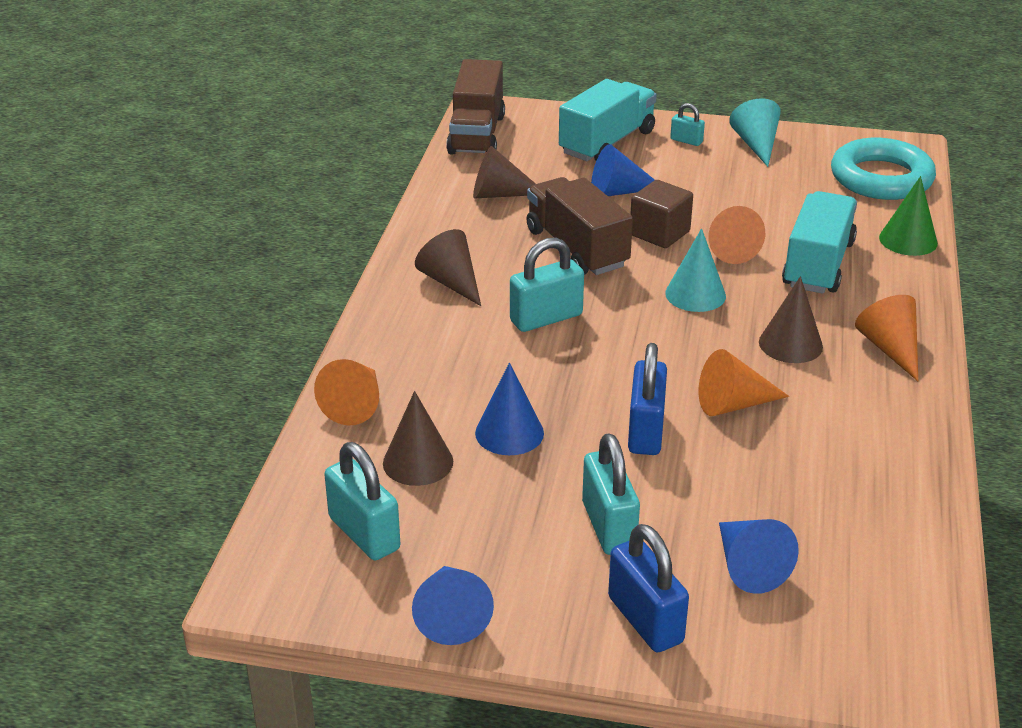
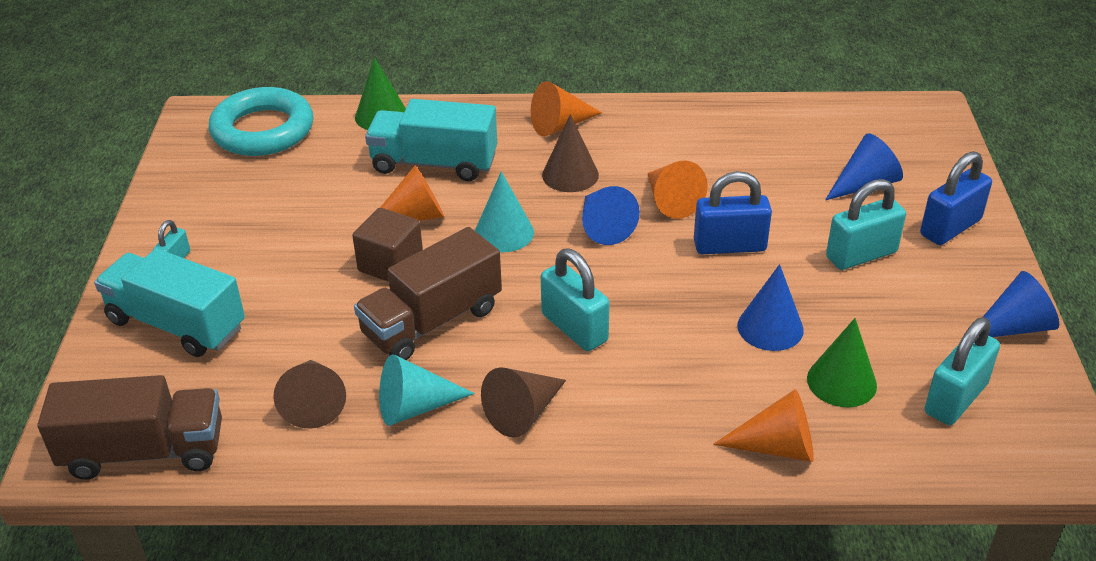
camera: 100 degrees left, 5 degrees up
(418, 462) = (841, 381): brown cone -> green cone
(618, 192) = (301, 303): blue cone -> blue cone (603, 226)
(756, 145) = (188, 210): turquoise cone -> turquoise cone (415, 407)

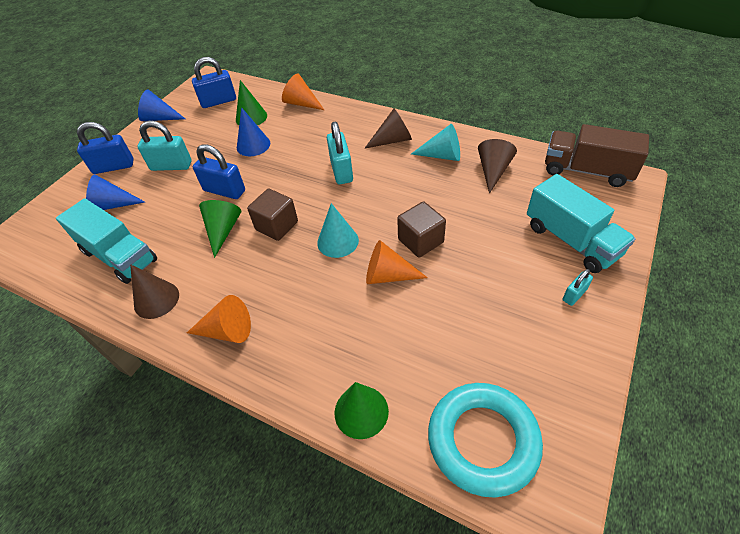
camera: 150 degrees left, 10 degrees up
(432, 321) = (413, 195): brown truck -> none
(434, 163) = (347, 325): turquoise truck -> turquoise truck (119, 256)
(570, 175) = (262, 275): brown cone -> brown cone (156, 299)
(603, 226) = (276, 226): blue cone -> brown cube
(671, 201) = (223, 230): orange cone -> green cone
(955, 398) = (218, 101): turquoise padlock -> blue padlock

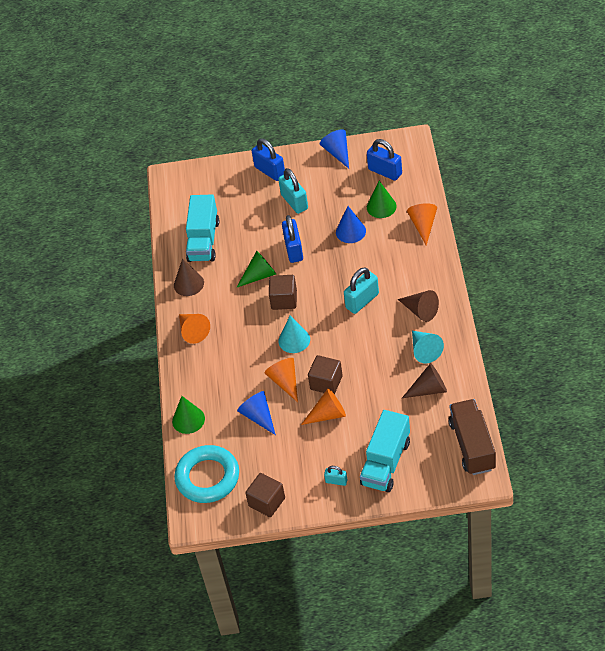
camera: 60 degrees right, 0 degrees up
(113, 205) = (238, 201): blue cone -> blue cone (258, 416)
(467, 258) = (328, 414): none -> orange cone
(570, 385) = (267, 502): none -> brown cube

